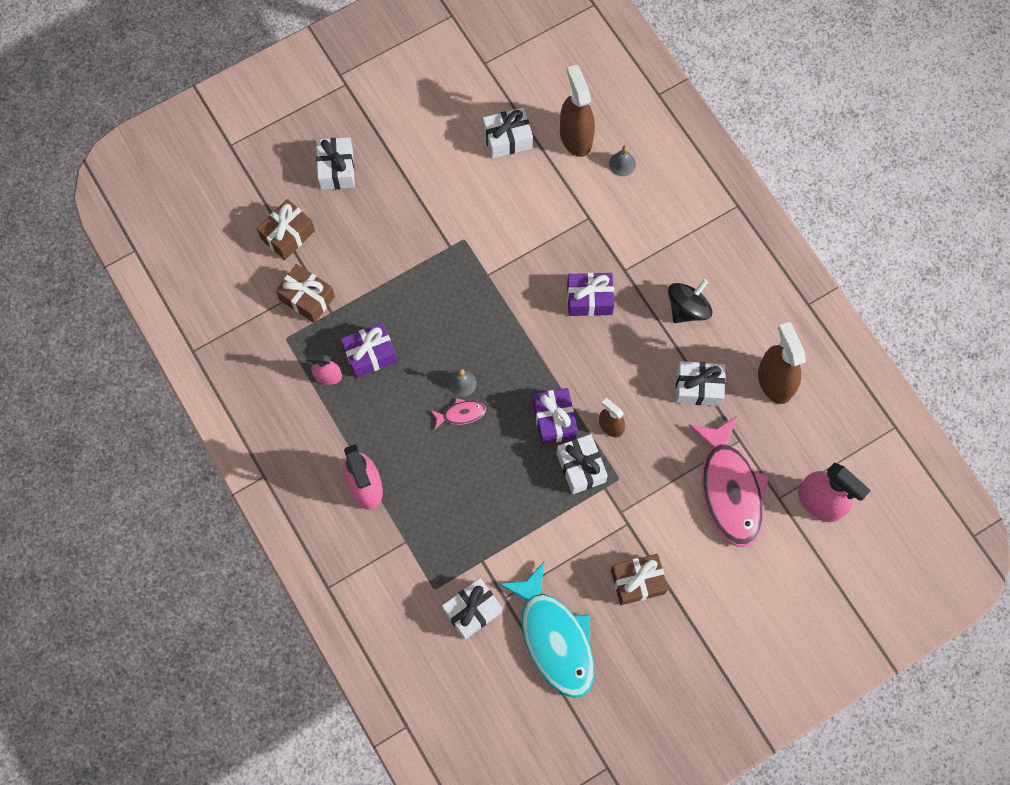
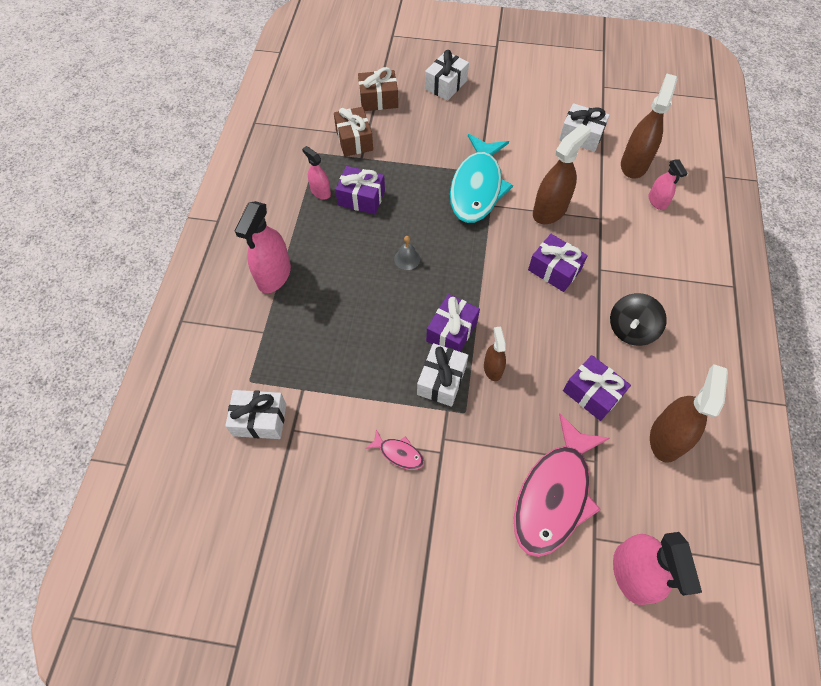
camera: 40 degrees right, 10 degrees down
(461, 414) = (386, 278): pink fish -> pink fish (399, 453)
(541, 242) = (549, 210): none -> brown spray bottle
(554, 638) = (300, 494): turquoise fish -> turquoise fish (477, 187)
(622, 164) = (657, 201): grey bell -> pink spray bottle
(637, 582) = (408, 506): brown gift -> none
(687, 308) = (631, 329): black spinning top -> black spinning top turned 135 degrees clockwise
(698, 388) = (592, 393): white gift -> purple gift

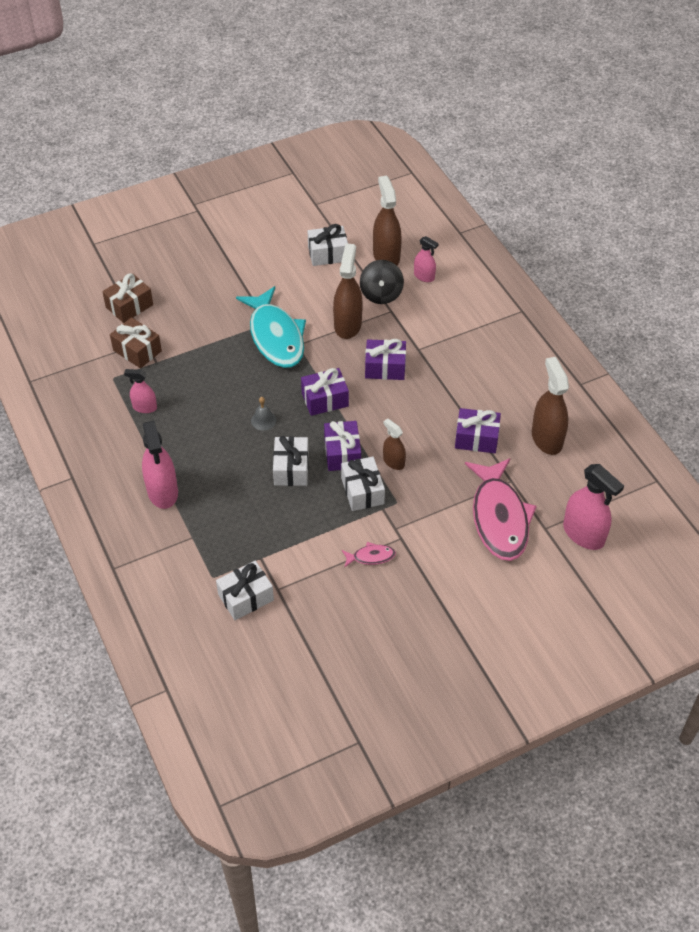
camera: 35 degrees left, 10 degrees down
(361, 198) = (185, 394): purple gift -> purple gift (325, 399)
(446, 85) = (179, 265): white gift -> white gift (291, 469)
(631, 329) = (471, 380): black spinning top -> black spinning top (381, 294)

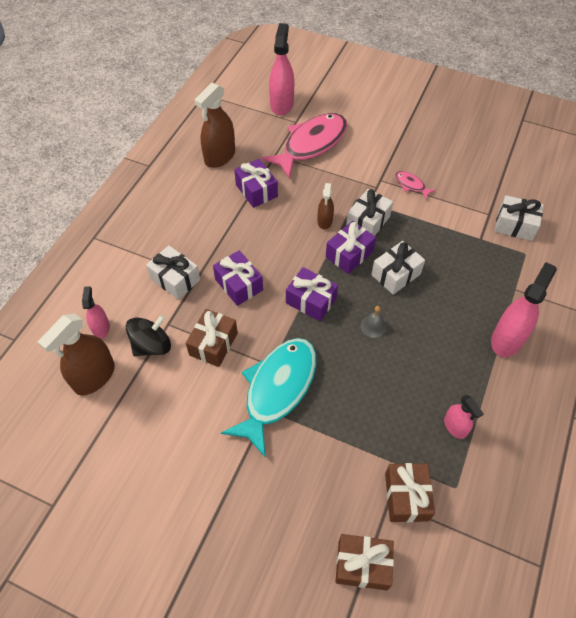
camera: 130 degrees left, 5 degrees up
(328, 254) = (129, 430): white gift -> white gift (175, 279)
(347, 325) = (213, 344): brown spray bottle -> brown gift

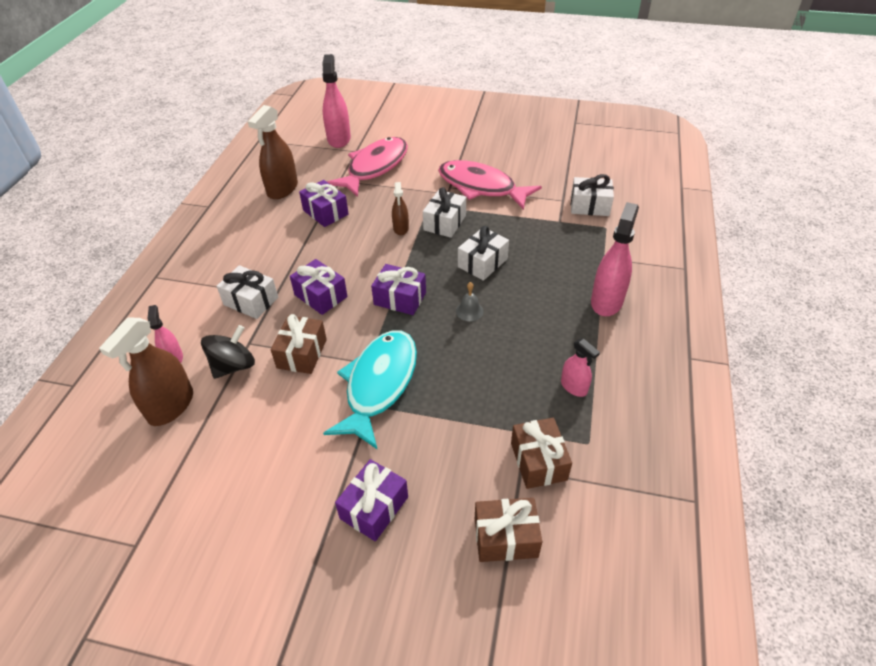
camera: 10 degrees left, 10 degrees down
(349, 254) = (431, 253): purple gift -> purple gift (374, 507)
(411, 185) = (481, 187): pink fish -> pink fish, size x2.38

